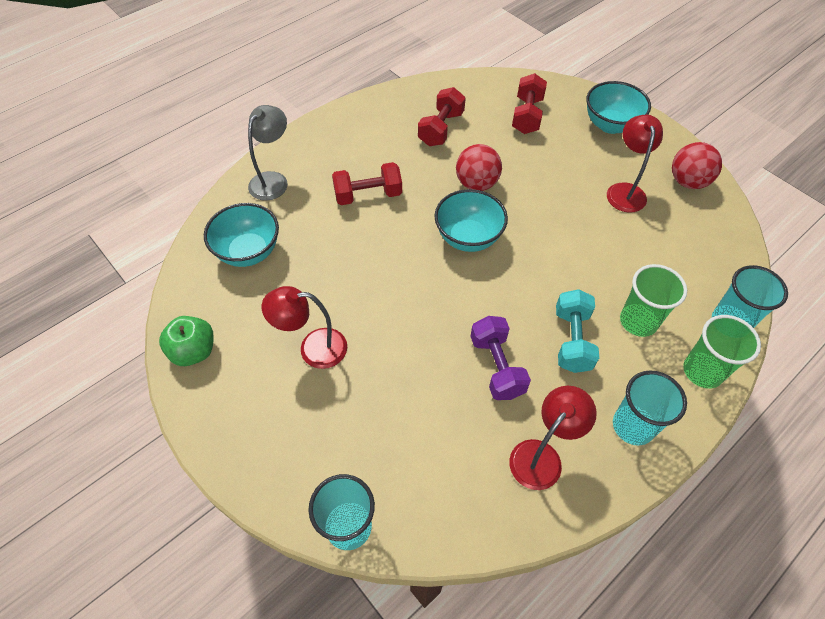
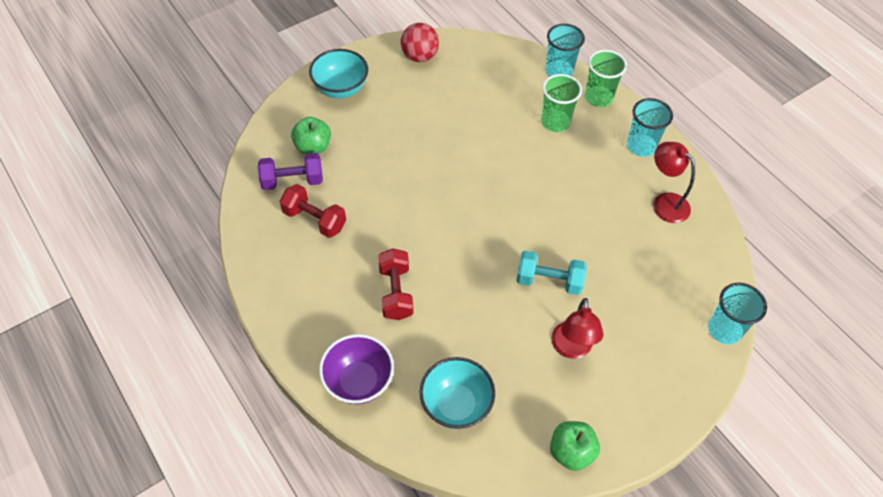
camera: 85 degrees left, 0 degrees up
(273, 180) = (358, 381): grey lamp -> purple bowl
(468, 238) = (460, 217): turquoise bowl -> none
(476, 184) = (396, 201): red ball -> none
(497, 366) = (592, 217): purple dumbbell -> purple dumbbell (292, 181)
(527, 116) = (313, 147): red dumbbell -> green apple
(572, 340) = (570, 165): turquoise dumbbell -> turquoise dumbbell (549, 281)
(625, 191) = (423, 98): red lamp -> none

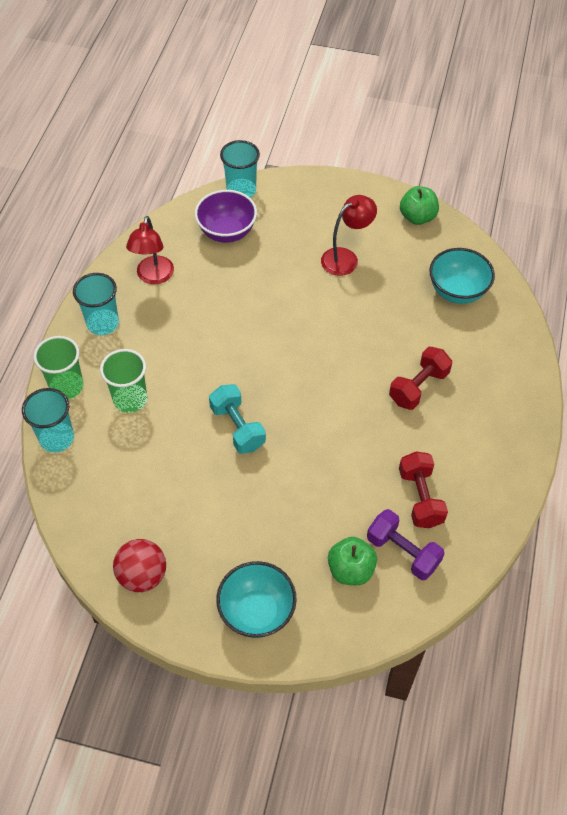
camera: 130 degrees left, 0 degrees up
(358, 381) = (507, 355): purple bowl -> purple bowl (227, 232)
(549, 281) = (304, 302): turquoise dumbbell -> turquoise dumbbell (237, 427)

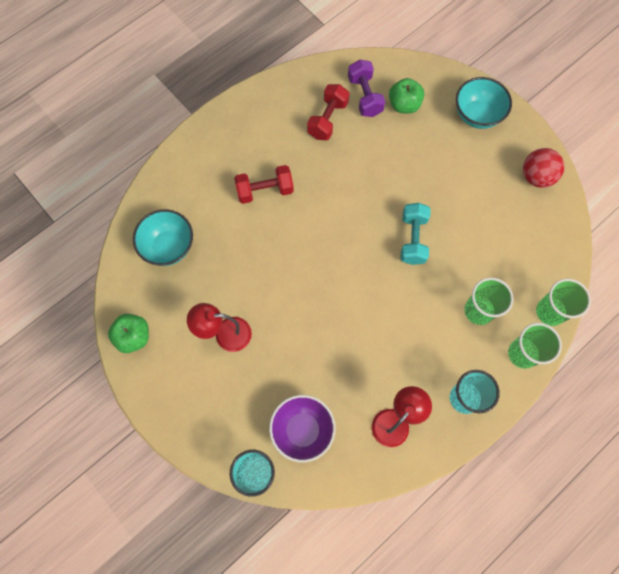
camera: 145 degrees left, 15 degrees up
(57, 438) = (550, 312): turquoise cup -> green cup

